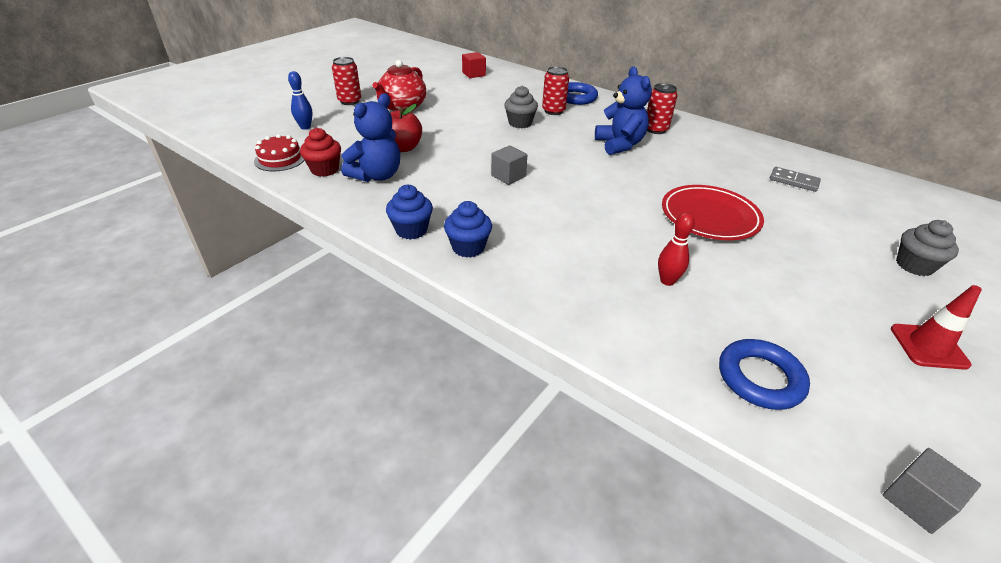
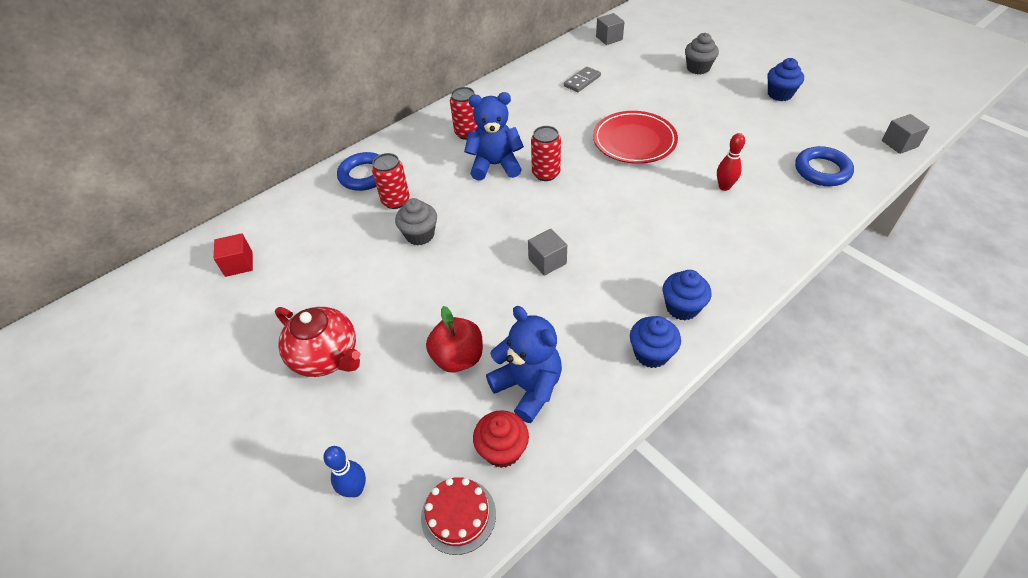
camera: 75 degrees left, 10 degrees up
(350, 101) = (275, 429): red can -> red can (546, 173)
(905, 195) = (609, 38): none -> grey cube
(928, 346) = (779, 94): red traffic cone -> blue cupcake

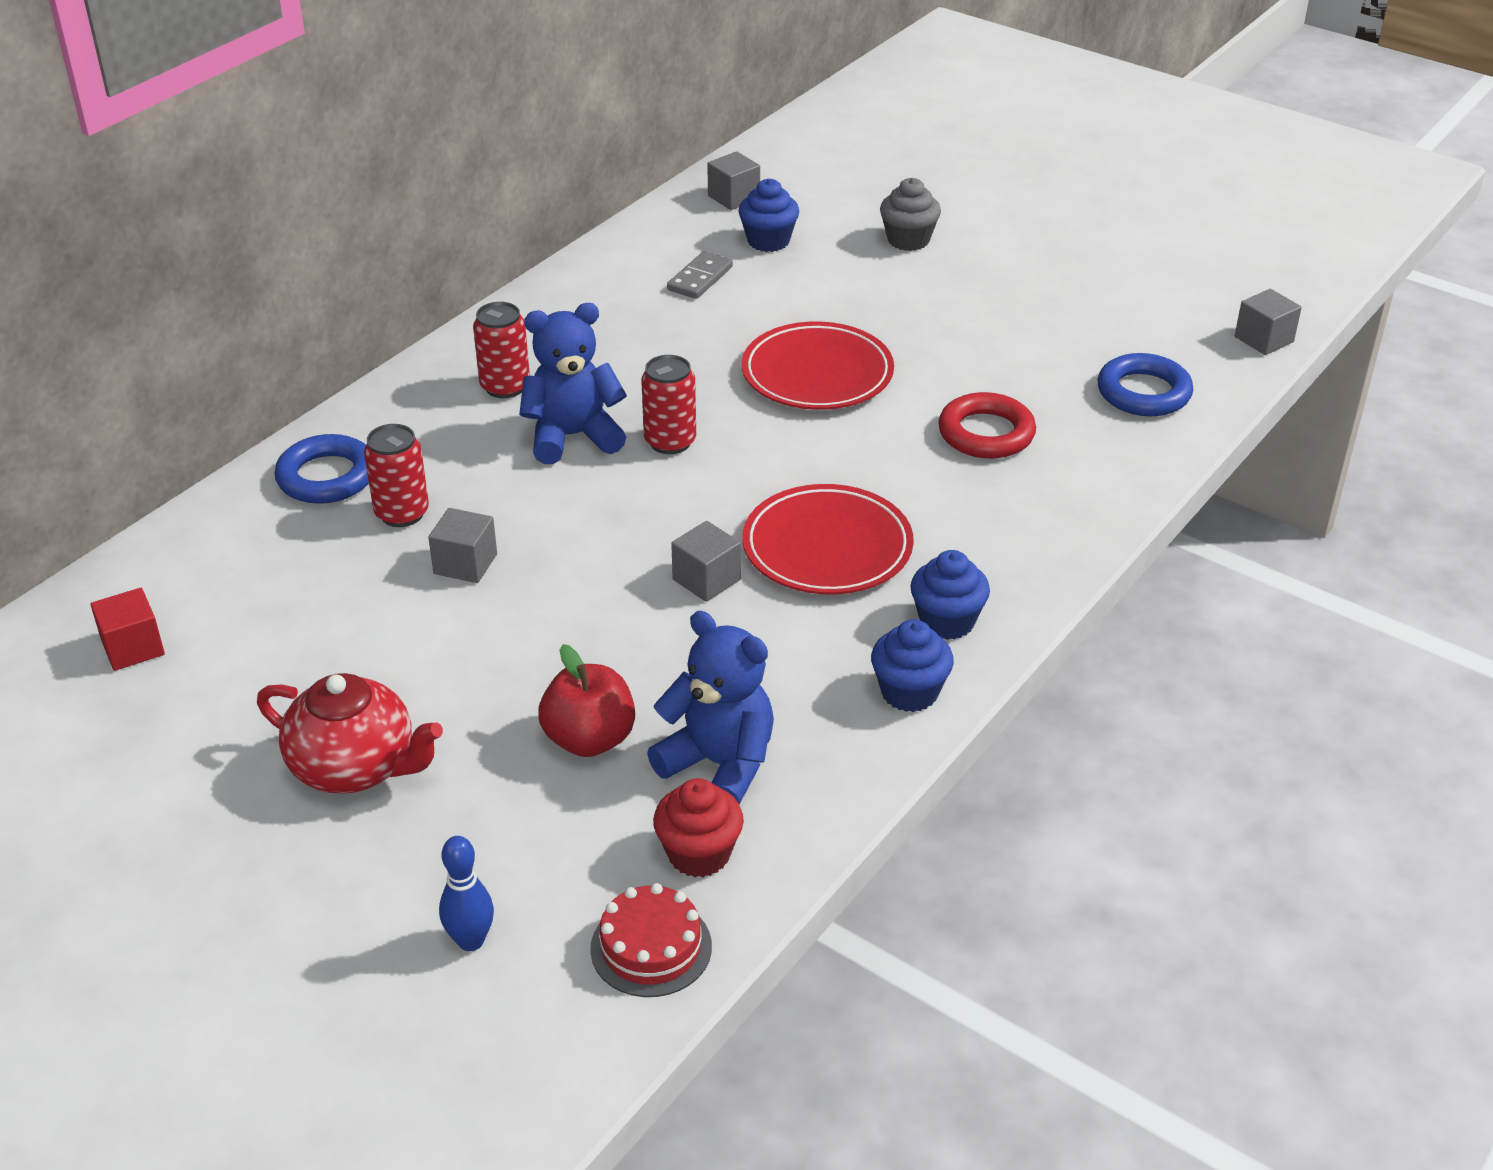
camera: 15 degrees left, 10 degrees down
(420, 235) = (465, 564): grey cupcake -> grey cube
(620, 249) = (827, 547): none -> red plate
(724, 187) = (986, 433): red bowling pin -> red ring
(779, 94) = (1058, 274): blue cupcake -> blue cupcake (768, 241)

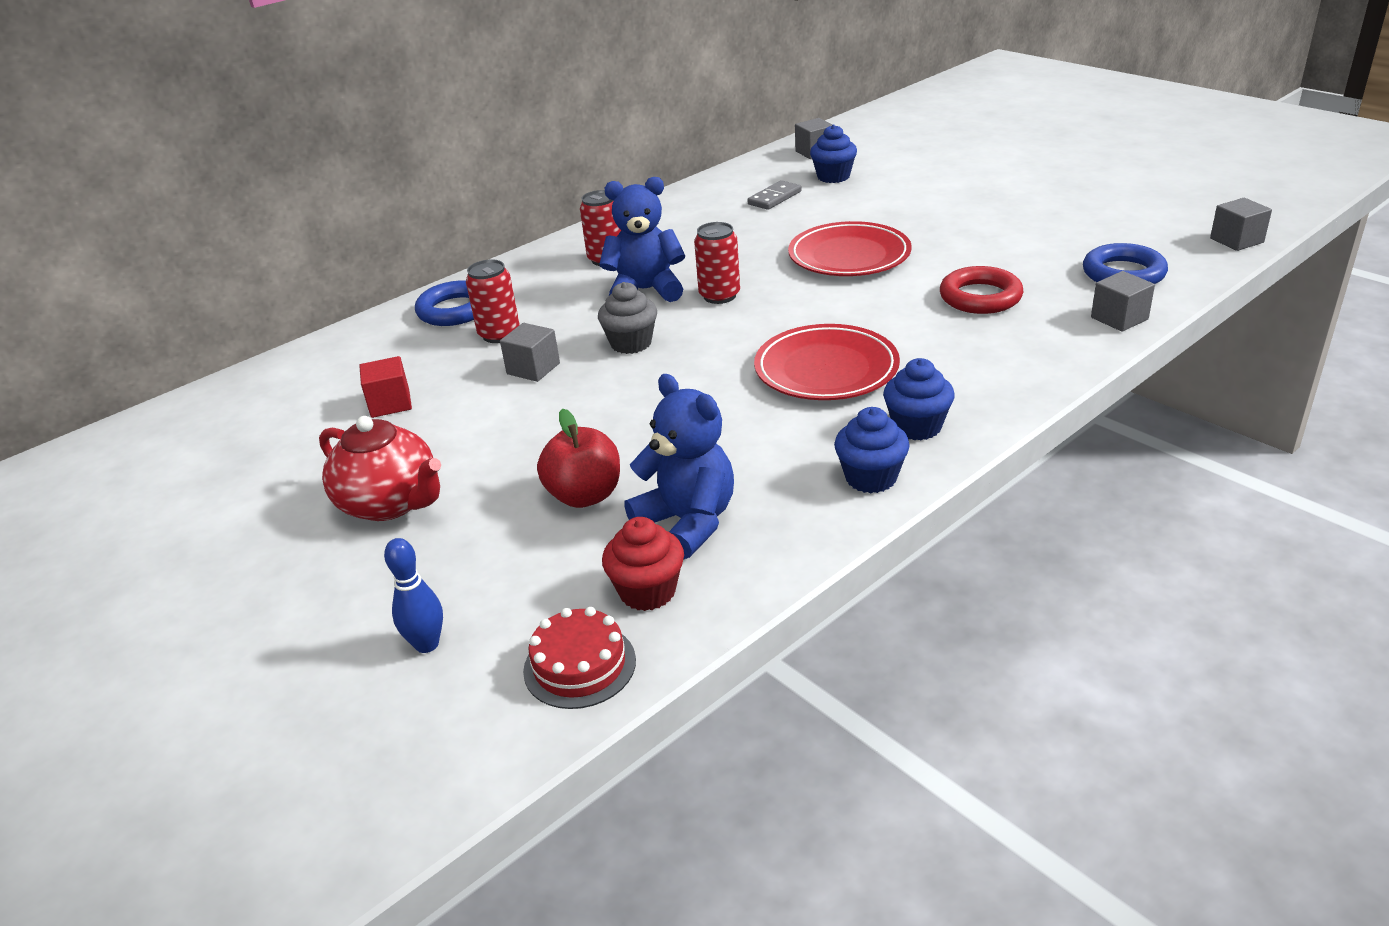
camera: 15 degrees right, 5 degrees down
(133, 648) = (266, 411): red cube -> red cube (390, 403)
(706, 579) = (719, 387): grey cube -> grey cube (1119, 318)
(908, 240) = (943, 176): grey cupcake -> grey cupcake (631, 343)

